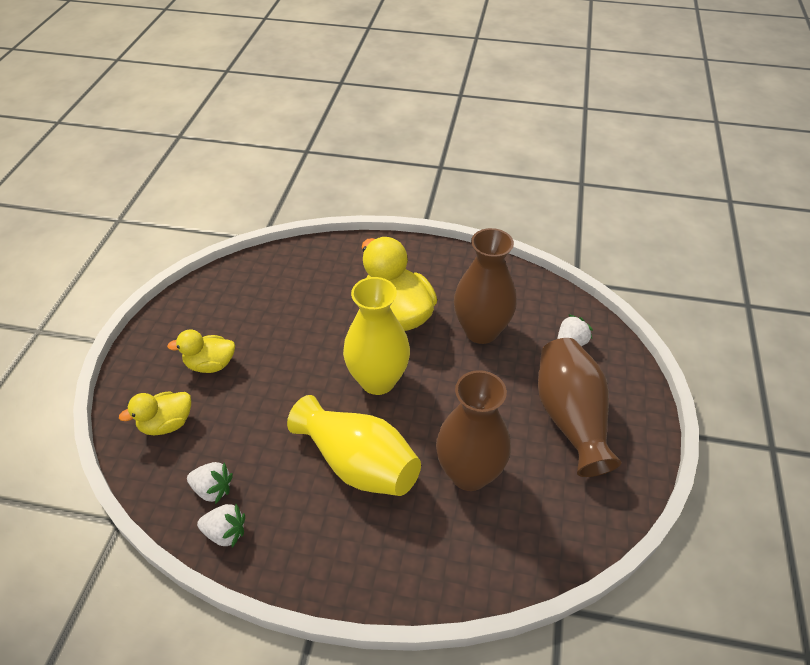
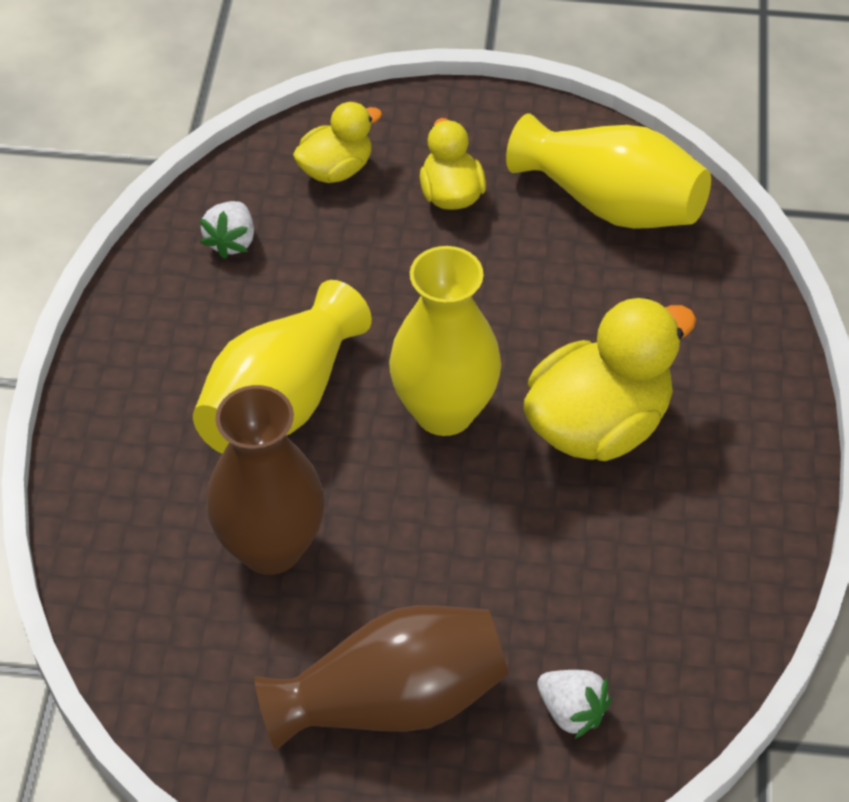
camera: 85 degrees right, 5 degrees up
(166, 424) = (336, 169): yellow duck -> yellow duck turned 90 degrees clockwise
(225, 533) = (166, 268): white strawberry -> none
(242, 294) = (610, 203): none -> yellow vase
(481, 331) = (580, 560): brown vase -> none

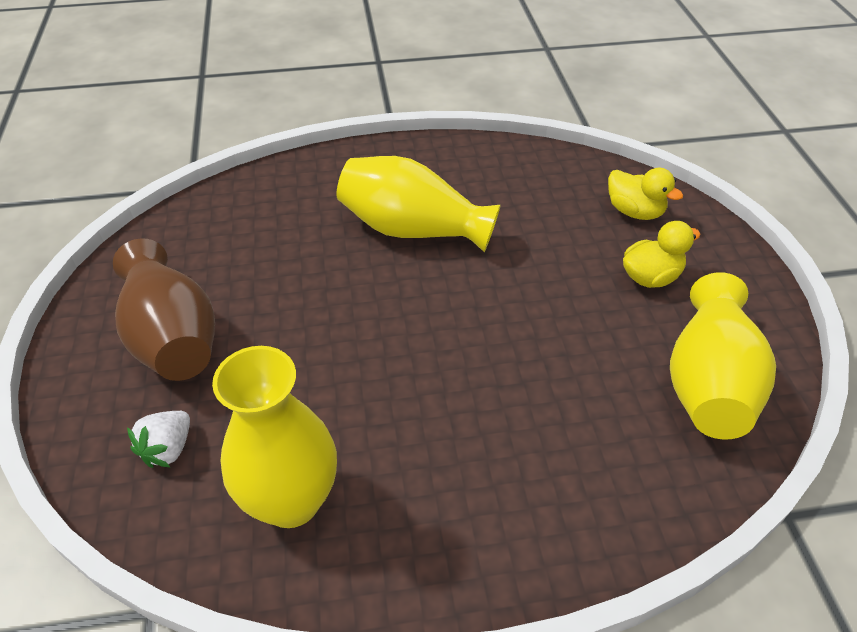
camera: 75 degrees right, 5 degrees down
(231, 242) = (538, 178): white strawberry -> none
(271, 547) = (291, 250): brown vase -> none
(444, 411) = (435, 315): yellow vase -> yellow vase (291, 500)
(598, 425) = (457, 416): yellow duck -> none

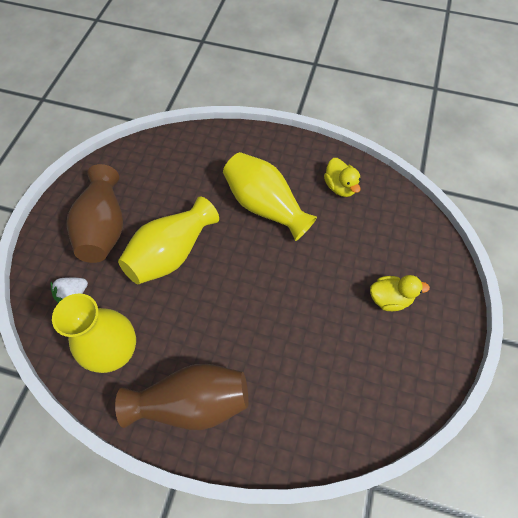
camera: 25 degrees right, 15 degrees up
(460, 519) = (191, 402): none -> brown vase
(634, 211) = (410, 246): yellow duck -> yellow duck (340, 187)
(708, 382) = (378, 385): yellow vase -> yellow vase (171, 253)

